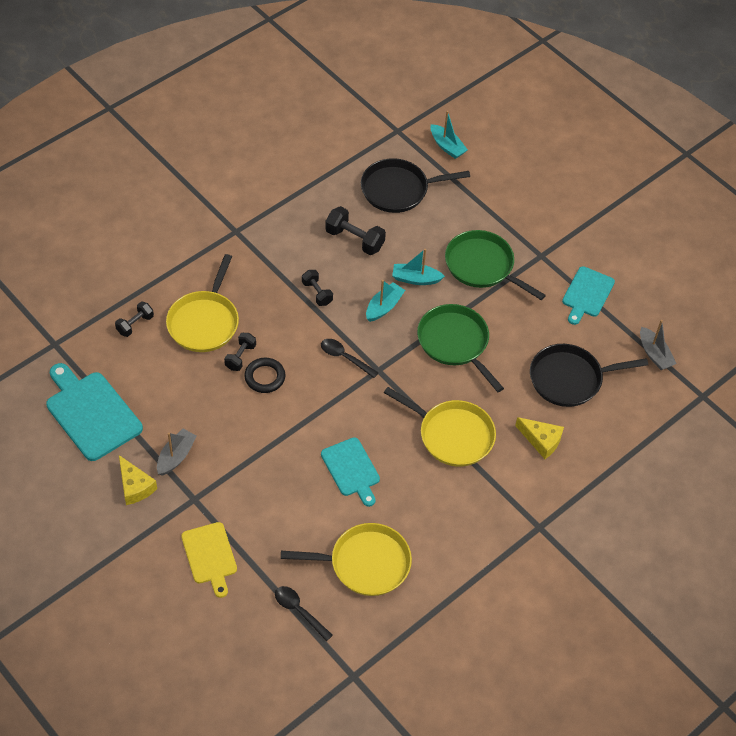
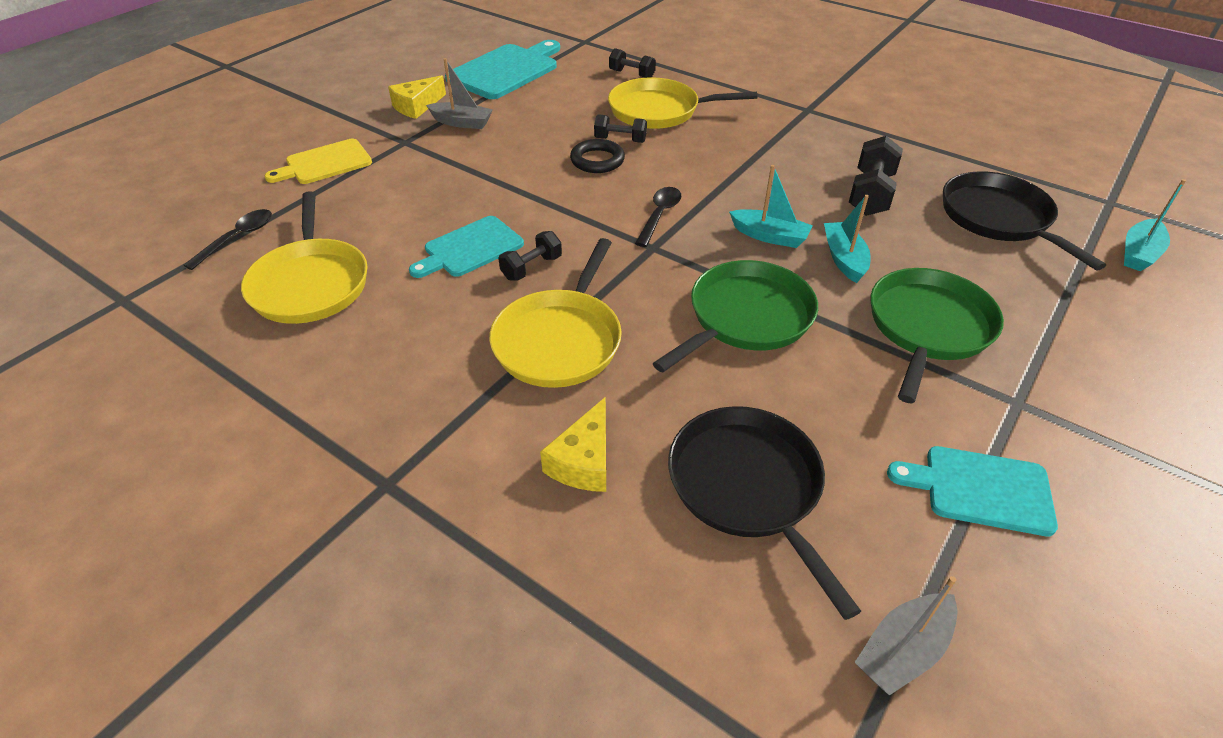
camera: 80 degrees right, 10 degrees down
(317, 293) = (754, 178): black dumbbell -> black dumbbell (531, 268)

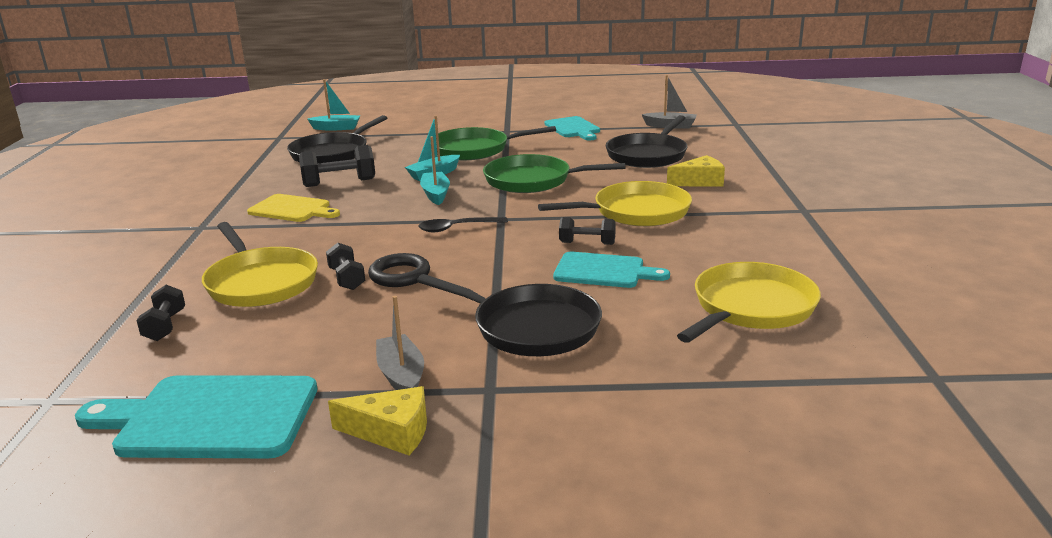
camera: 125 degrees left, 20 degrees down
(237, 238) = (782, 378): black spoon -> none
(325, 163) = (603, 415): yellow cutting board -> yellow cutting board (292, 209)
(443, 180) = (531, 327): none -> black pan

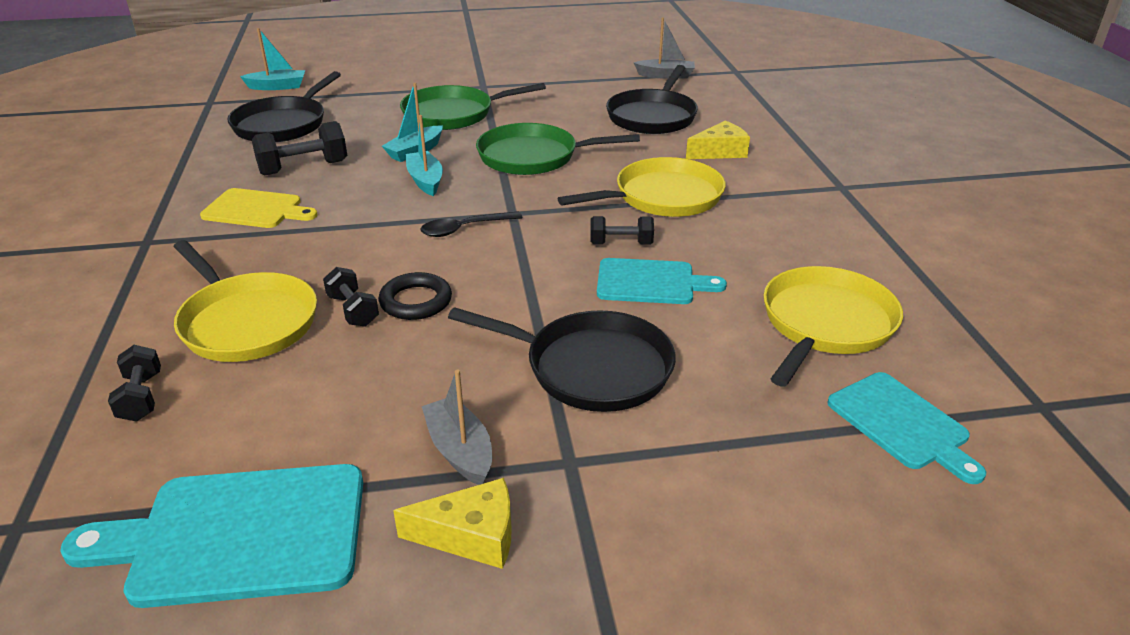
camera: 10 degrees left, 10 degrees up
(573, 128) = (558, 81): turquoise cutting board -> turquoise cutting board (902, 424)

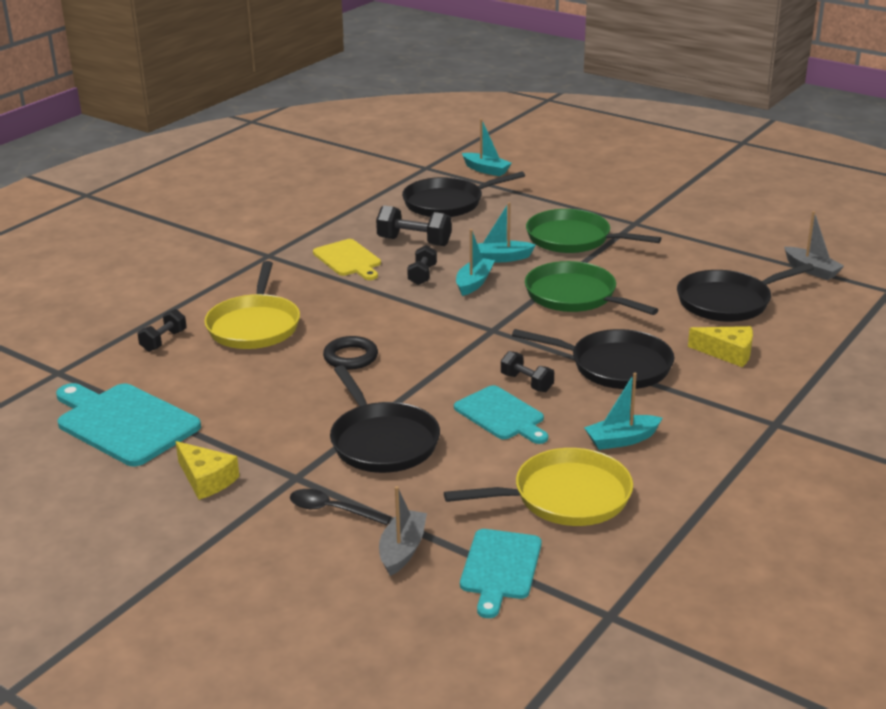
camera: 45 degrees right, 5 degrees down
(353, 310) = (312, 346): black dumbbell -> black dumbbell (422, 275)
(460, 450) = (256, 442): grey boat -> grey boat (402, 550)
(464, 229) = (446, 327): black spoon -> black spoon (332, 510)
(663, 197) = (615, 366): yellow pan -> black pan
(774, 252) = (621, 440): none -> turquoise boat

